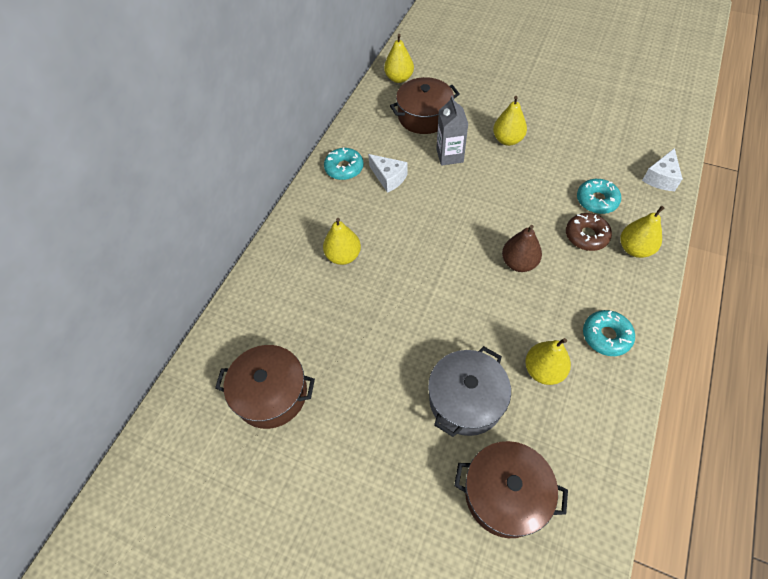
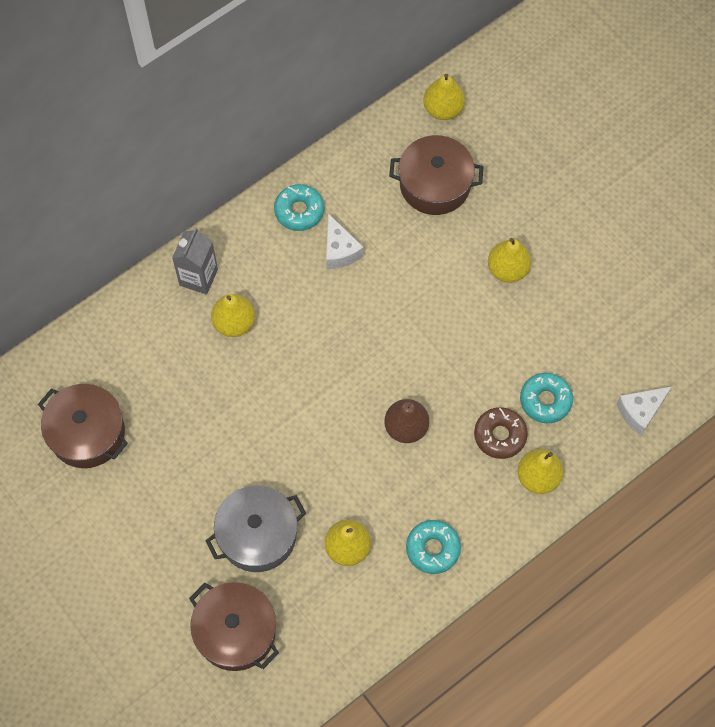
camera: 25 degrees right, 10 degrees up
(449, 156) = (426, 256): grey carton -> grey carton (198, 277)

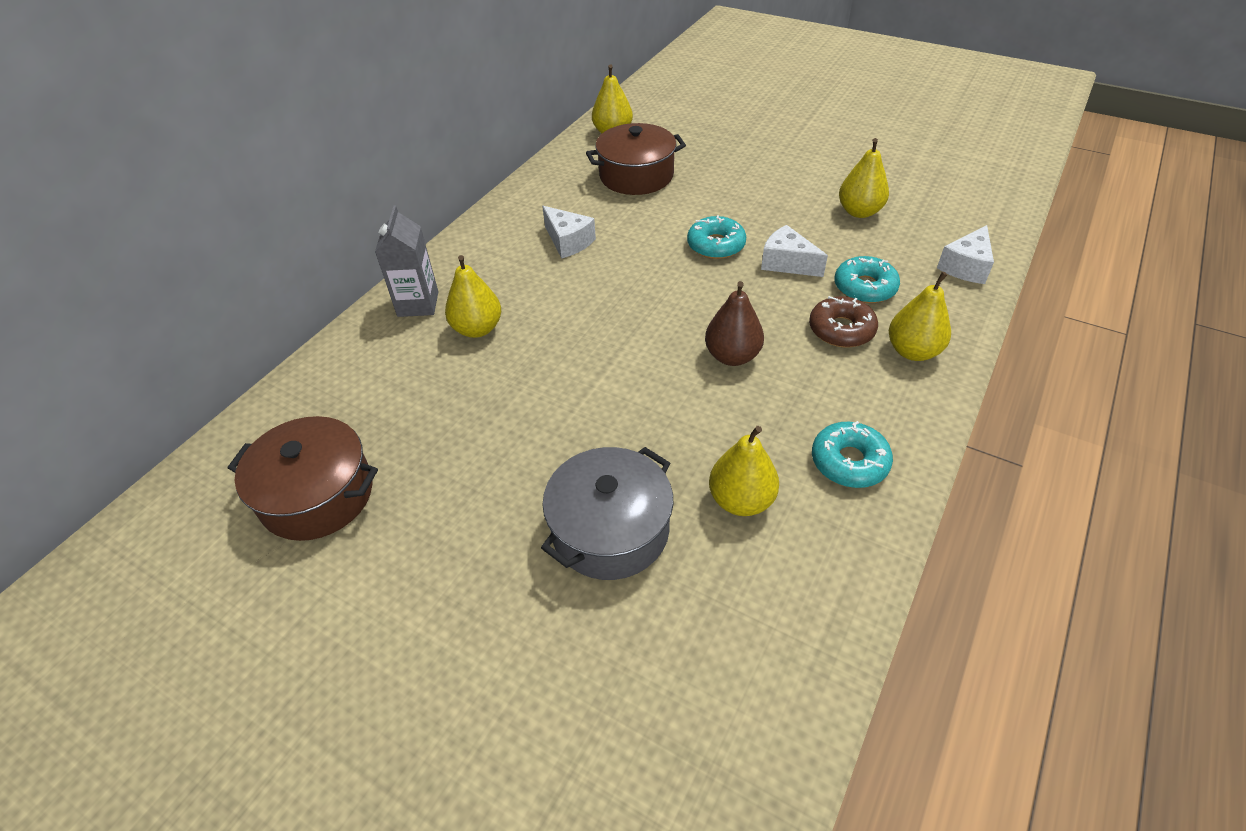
camera: 20 degrees left, 20 degrees down
(236, 631) = (641, 673): brown pot -> none
(299, 211) = (509, 227): turquoise donut -> turquoise donut (716, 245)
(501, 349) = (787, 263): none -> white cheese
(507, 269) = (747, 208): yellow pear -> yellow pear (859, 212)

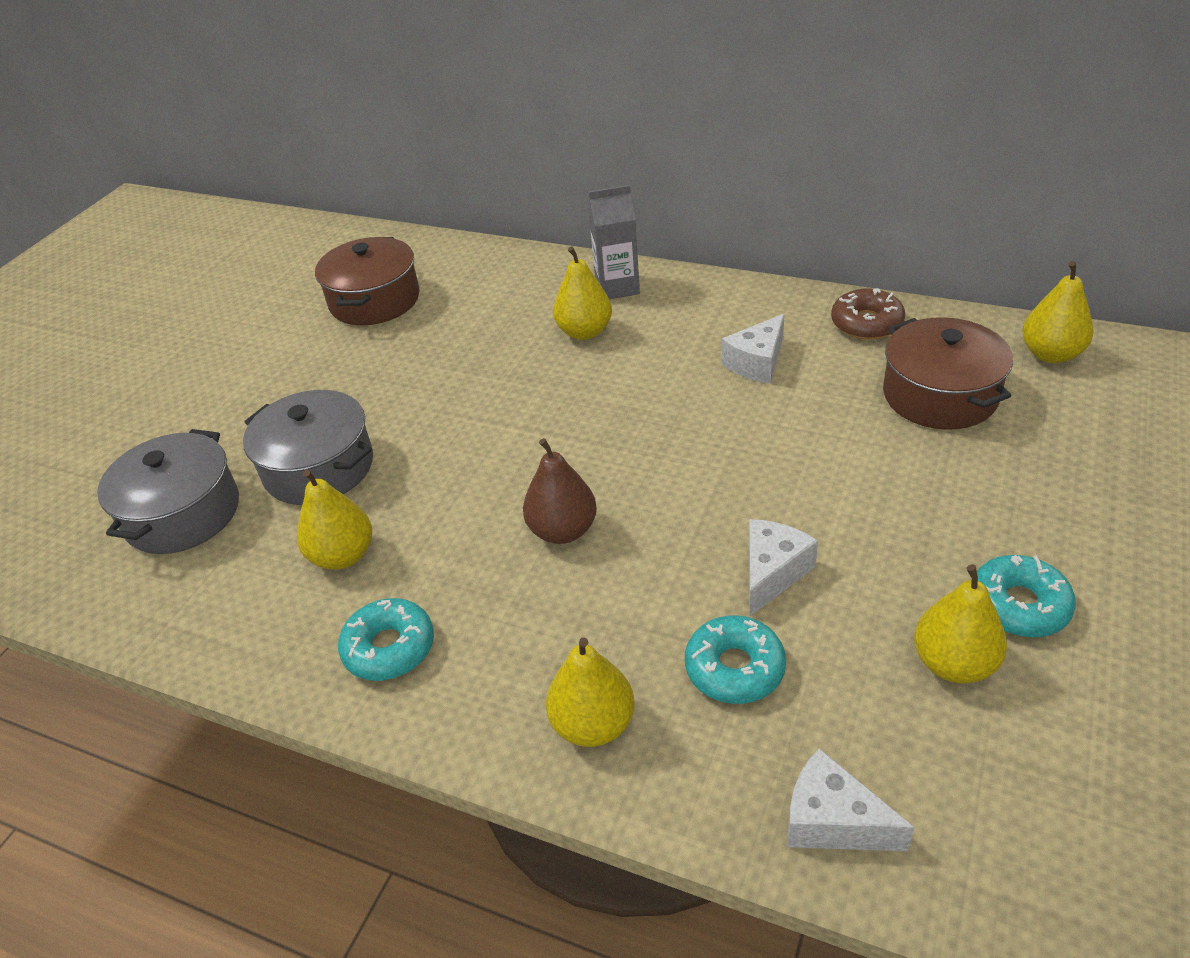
camera: 85 degrees right, 5 degrees down
(653, 661) = (183, 513): none -> grey pot
(716, 245) = (793, 494): turquoise donut -> turquoise donut (1018, 605)
(841, 330) = (629, 639): brown donut -> brown donut (866, 323)

